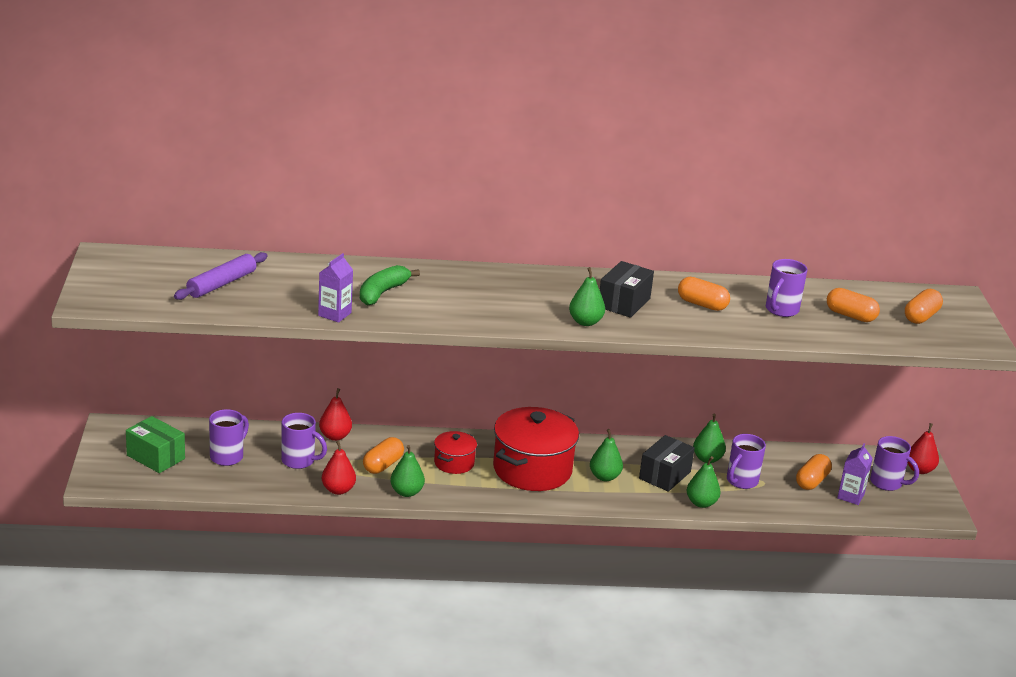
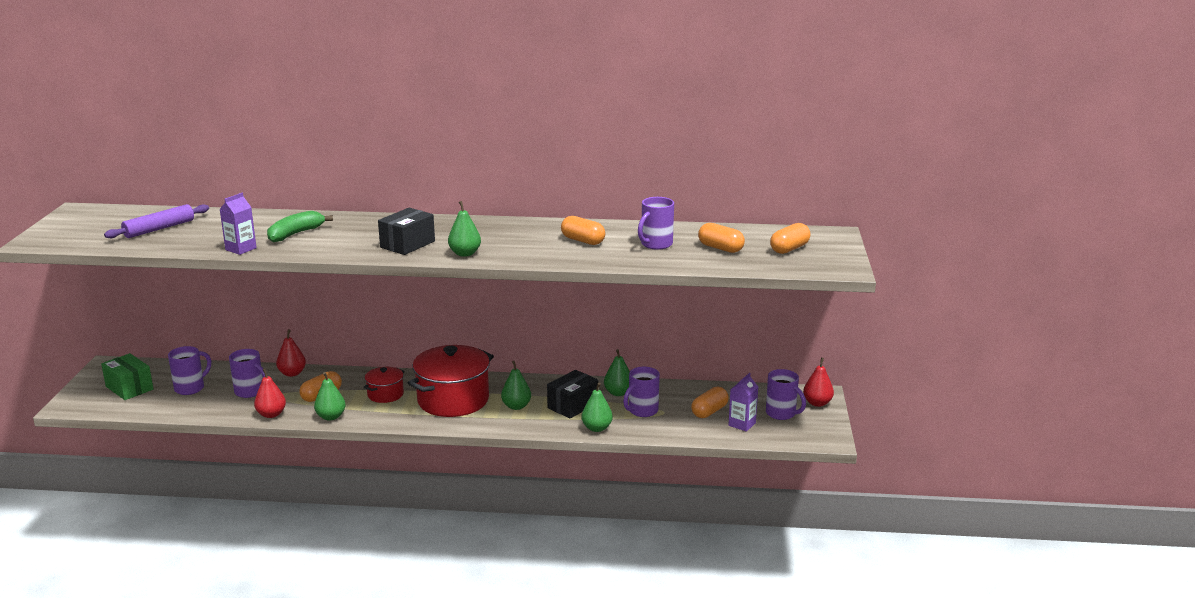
camera: 10 degrees right, 5 degrees down
(624, 303) = (510, 240): black box -> black box (407, 244)

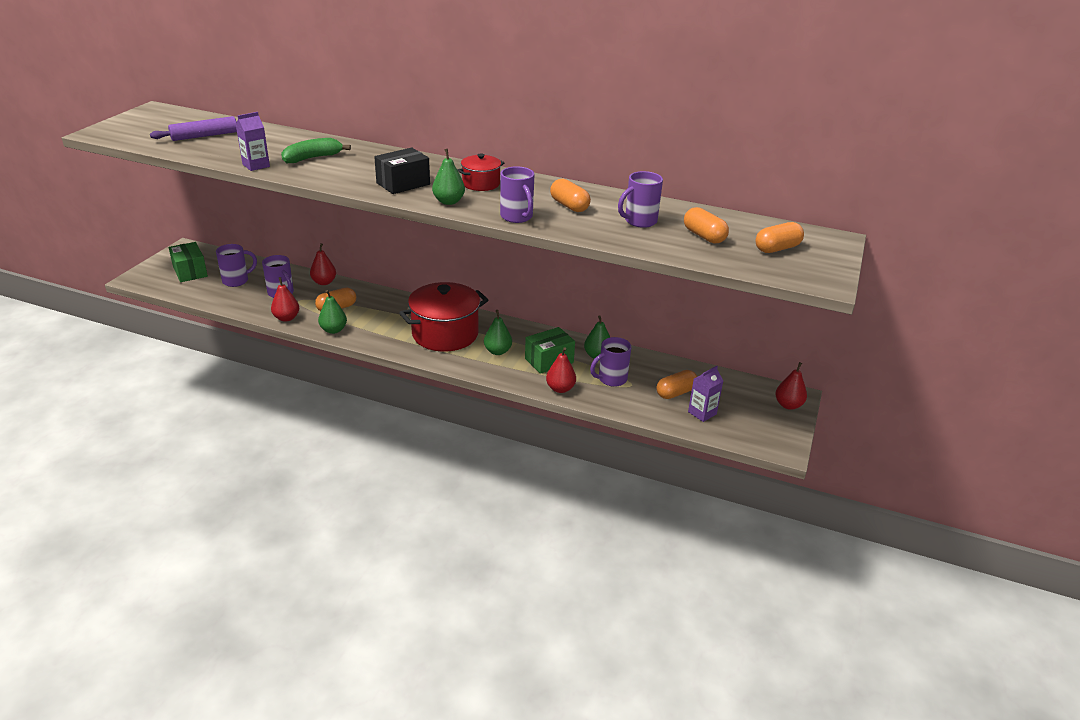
camera: 15 degrees right, 10 degrees up
(385, 394) = (390, 317): red pot -> red pot (481, 184)
(572, 405) = (549, 360): black box -> green box
(597, 428) = (560, 389): green pear -> red pear
(781, 414) = (747, 409): purple mug -> purple mug (517, 217)

